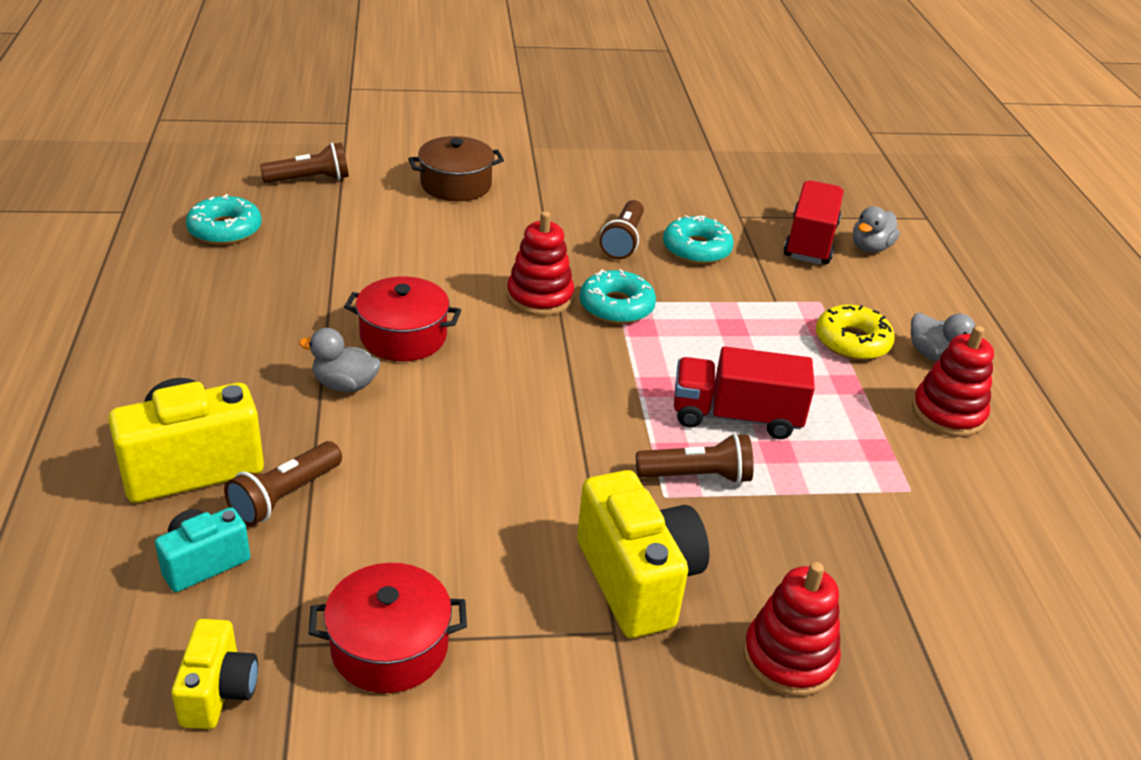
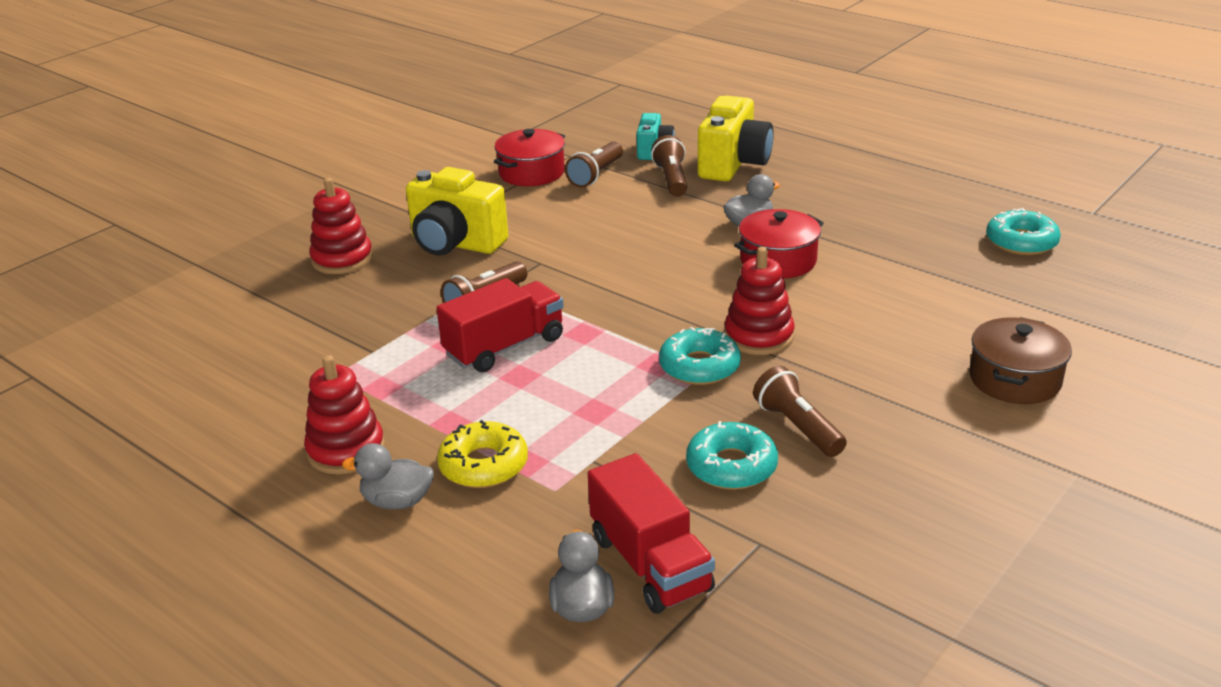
camera: 140 degrees right, 5 degrees down
(218, 692) = (571, 136): yellow camera -> none
(310, 179) = (1092, 305): brown flashlight -> brown flashlight (596, 175)

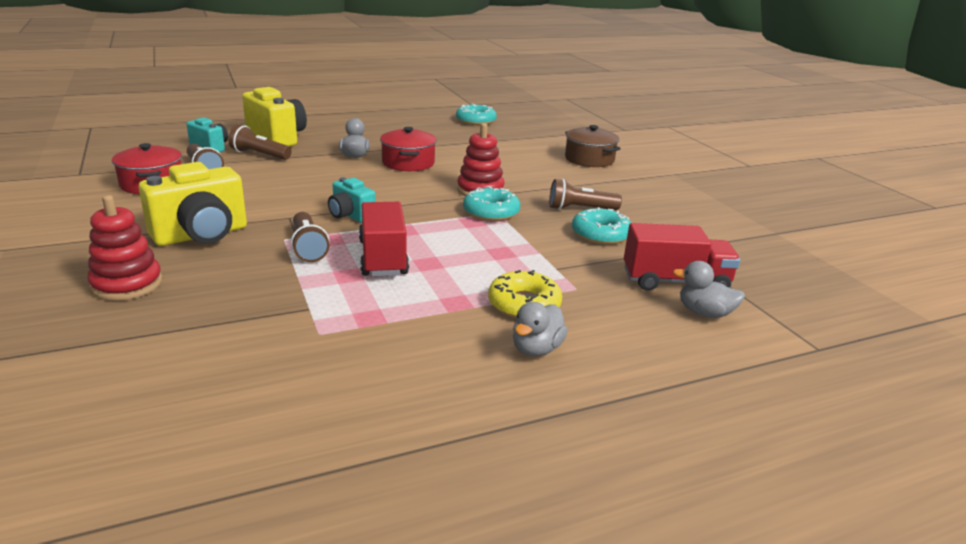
camera: 65 degrees left, 5 degrees down
(346, 450) = (442, 355): red stacking toy -> none
(582, 290) = (350, 216): none -> turquoise camera

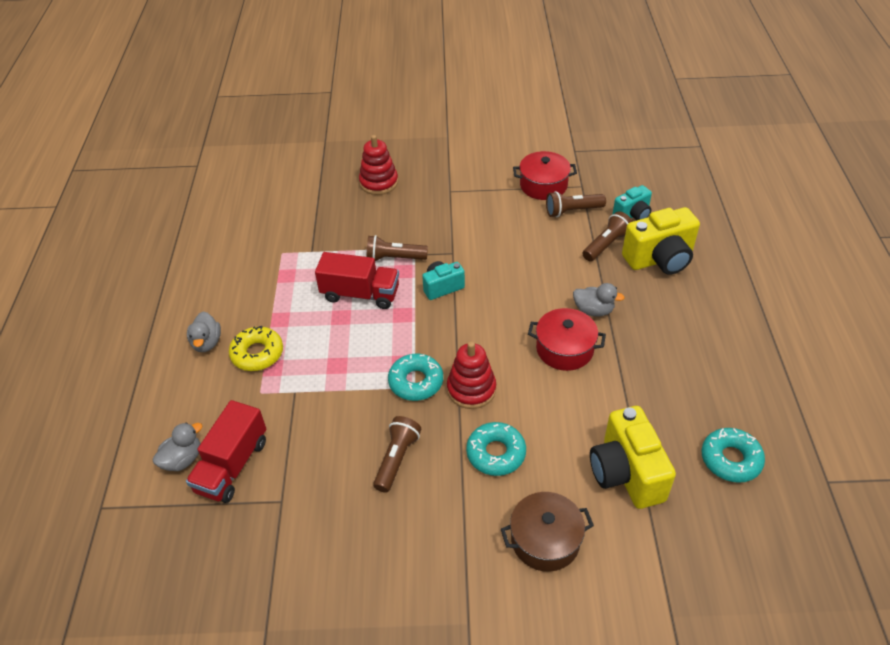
camera: 115 degrees right, 20 degrees up
(201, 235) = (436, 210): yellow camera -> yellow camera (626, 473)
(536, 349) = (207, 343): grey duck -> grey duck turned 150 degrees counterclockwise
(600, 234) = (336, 451): turquoise donut -> turquoise donut (496, 453)

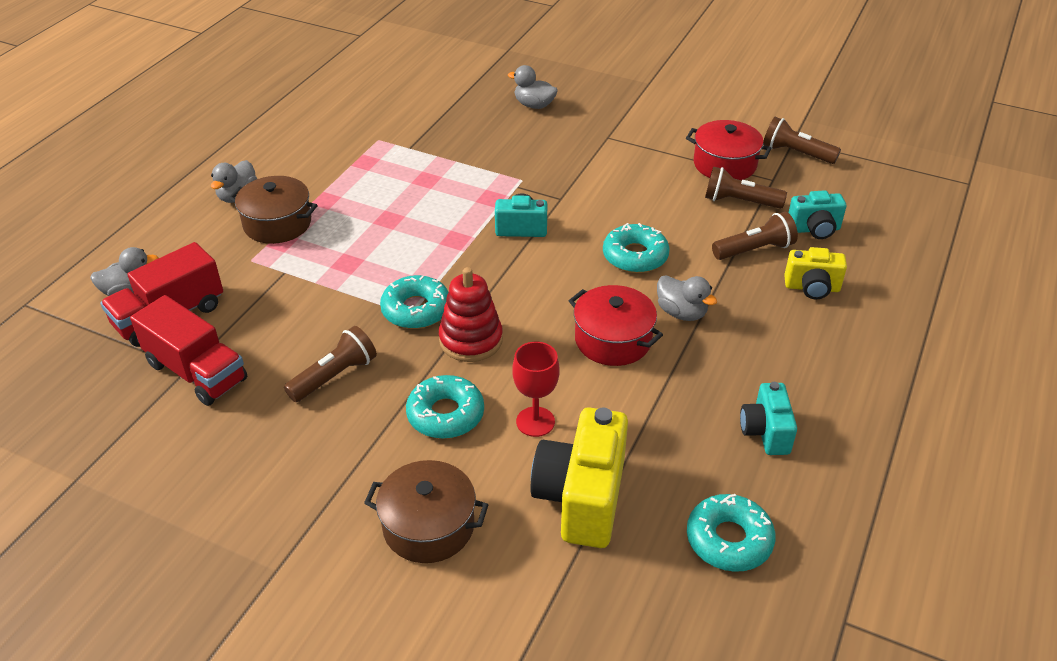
camera: 25 degrees right, 5 degrees down
(257, 354) = (277, 223): yellow donut -> brown pot
(360, 294) = (427, 204): red truck -> red truck (196, 372)
(379, 182) = (534, 105): red stacking toy -> grey duck
(394, 258) = (491, 182): brown flashlight -> brown flashlight (796, 153)
(534, 279) = (635, 256): none -> turquoise donut
(558, 432) = (535, 422): none -> red goblet
(659, 259) = (812, 288): yellow camera -> yellow camera, size x0.57
(701, 375) = (765, 432): none -> turquoise camera

